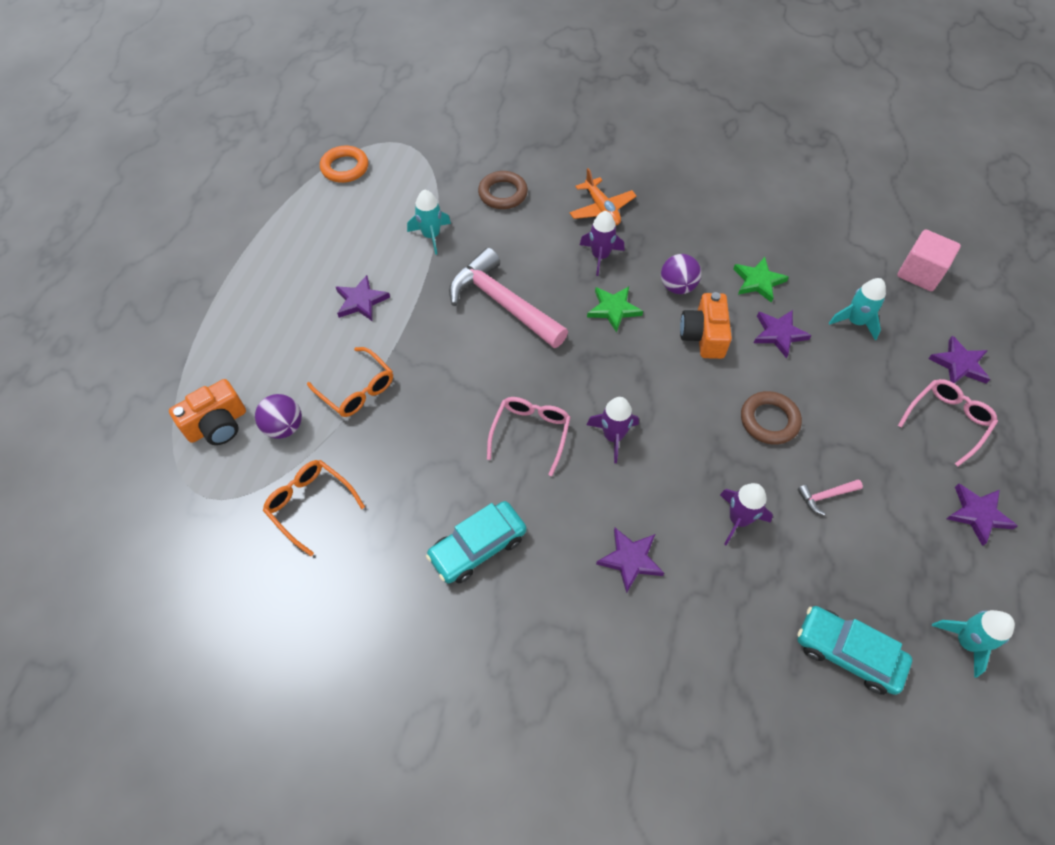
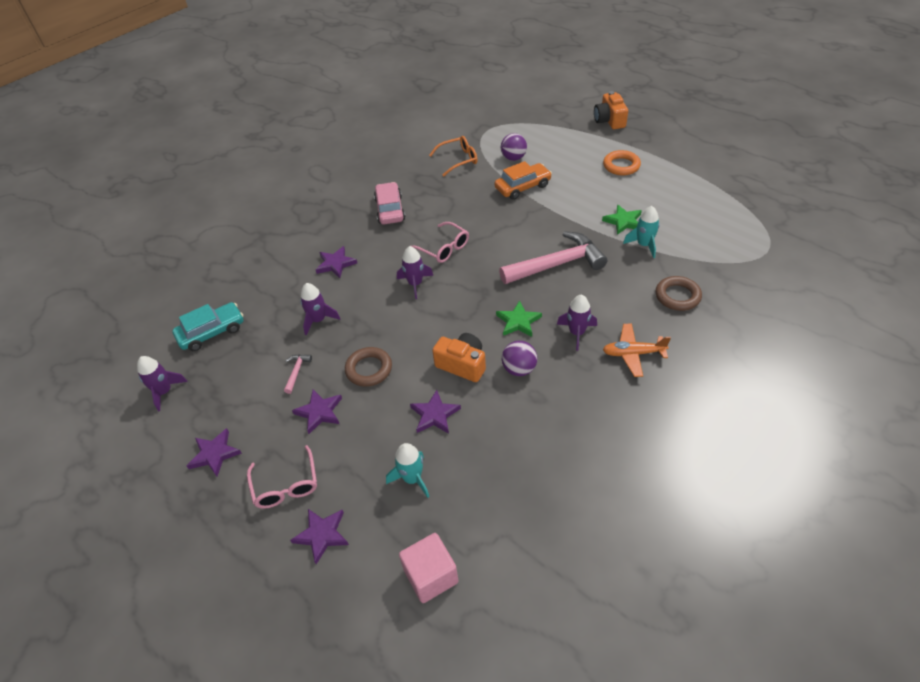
camera: 120 degrees right, 10 degrees down
(217, 425) = (530, 137): orange camera -> orange camera (609, 120)
(345, 168) = (741, 216): orange ring -> orange ring (621, 166)
(357, 390) = (522, 187): orange glasses -> orange car
(361, 301) = (594, 200): purple star -> purple star (319, 412)
(478, 547) = (390, 210): turquoise car -> pink car
(758, 281) = (495, 428): green star -> green star (623, 221)
(966, 642) = (164, 392): turquoise rocket -> purple rocket

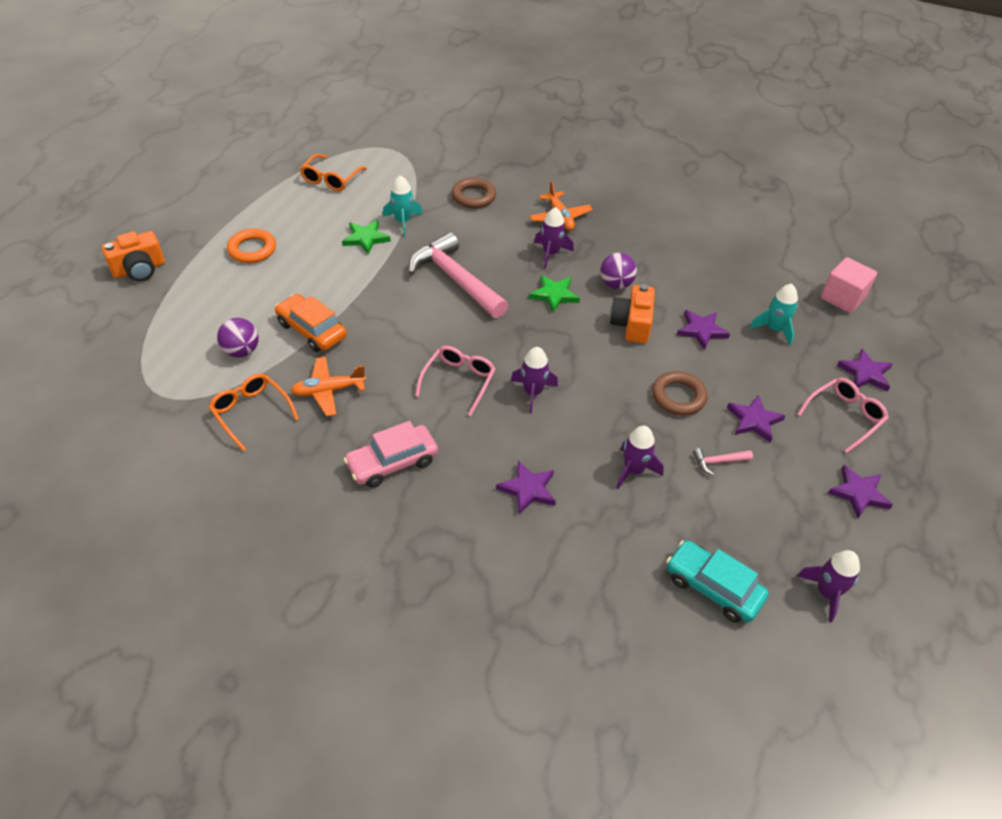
camera: 115 degrees left, 0 degrees up
(462, 190) = (328, 391): none -> orange plane
(714, 210) = (331, 179): none -> orange glasses

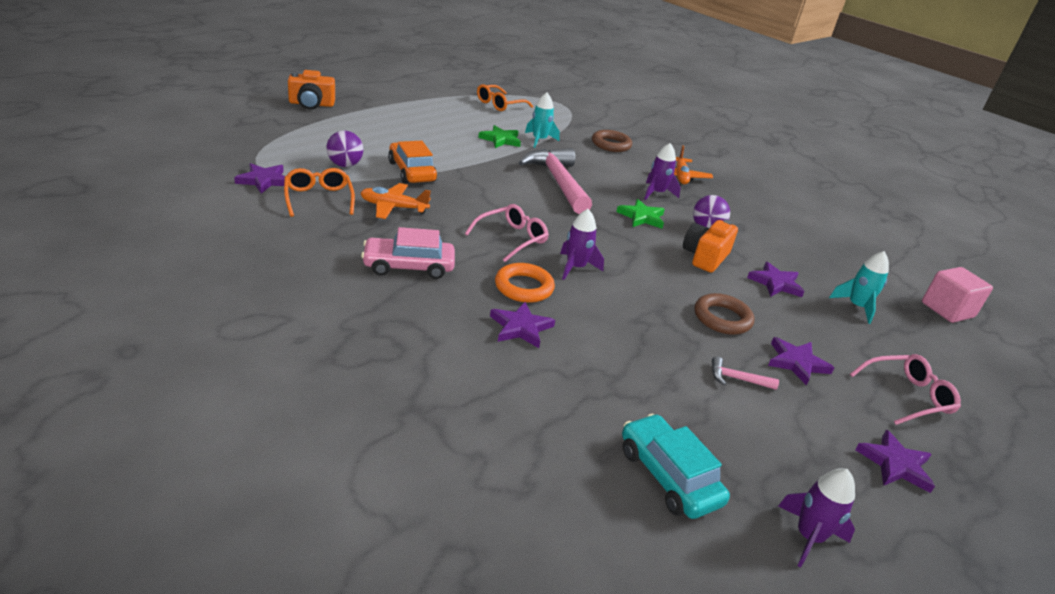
camera: 20 degrees right, 15 degrees down
(252, 249) = (405, 119): orange ring -> orange ring (524, 287)
(633, 470) = (639, 353): purple rocket -> none
(865, 373) = (949, 371): purple star -> purple star (264, 180)

